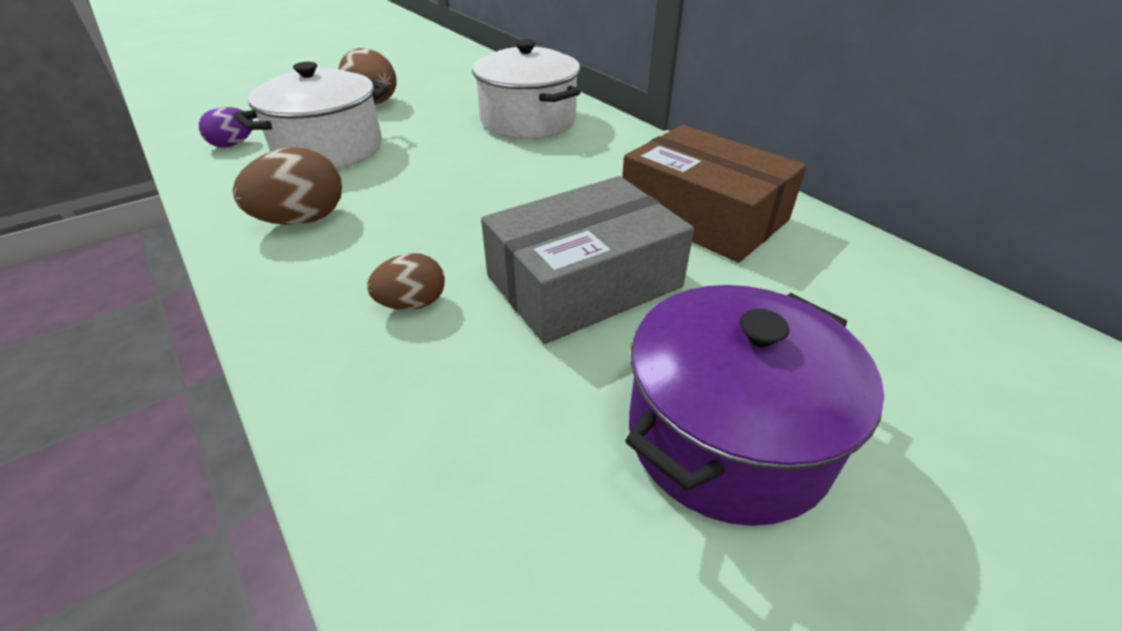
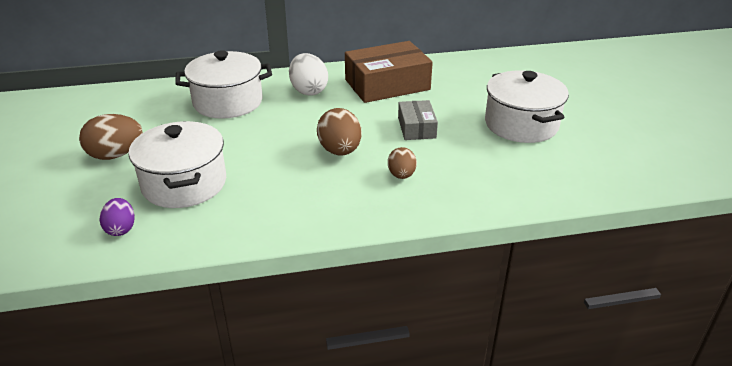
camera: 65 degrees left, 5 degrees down
(302, 220) = (284, 202): brown egg -> brown egg (340, 151)
(584, 281) = (416, 128): grey box -> grey box, size x0.54
(610, 159) = (309, 91): none -> white egg
(727, 436) = (521, 124): purple pot -> white pot

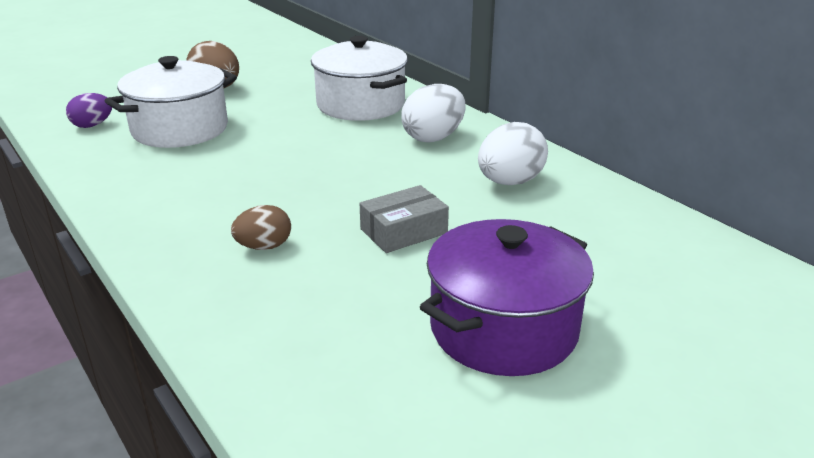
camera: 65 degrees right, 5 degrees down
(340, 151) = (298, 191): brown egg -> none
(387, 84) = (510, 182): brown box -> white egg
(521, 124) = (503, 329): white pot -> purple pot

